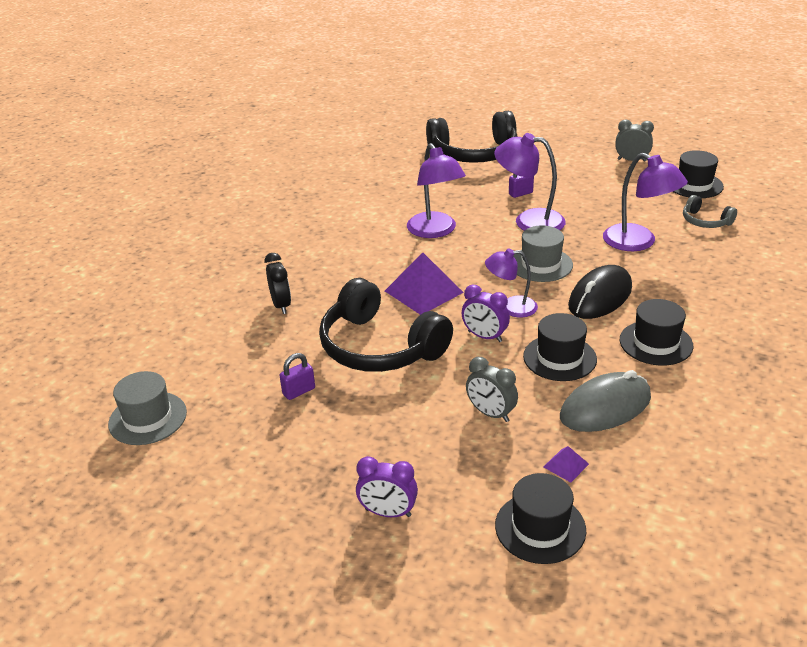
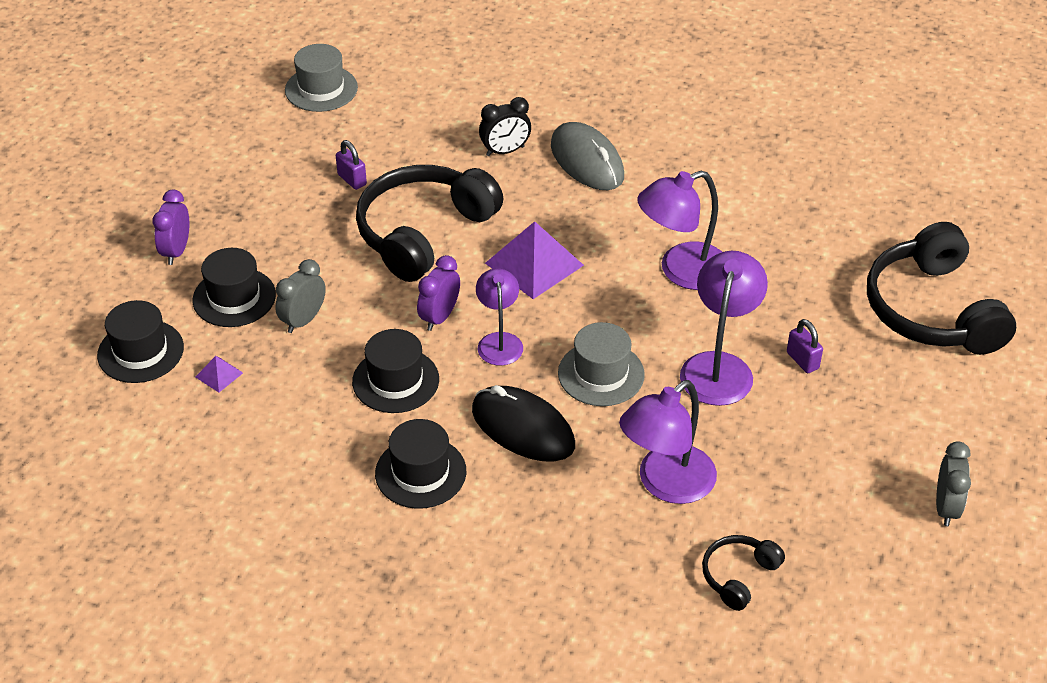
camera: 85 degrees right, 10 degrees up
(605, 407) = (304, 413): grey mouse -> grey mouse (587, 161)
(694, 185) = (865, 582): black hat -> black hat (234, 297)
(705, 221) = (739, 576): grey headphones -> black headphones

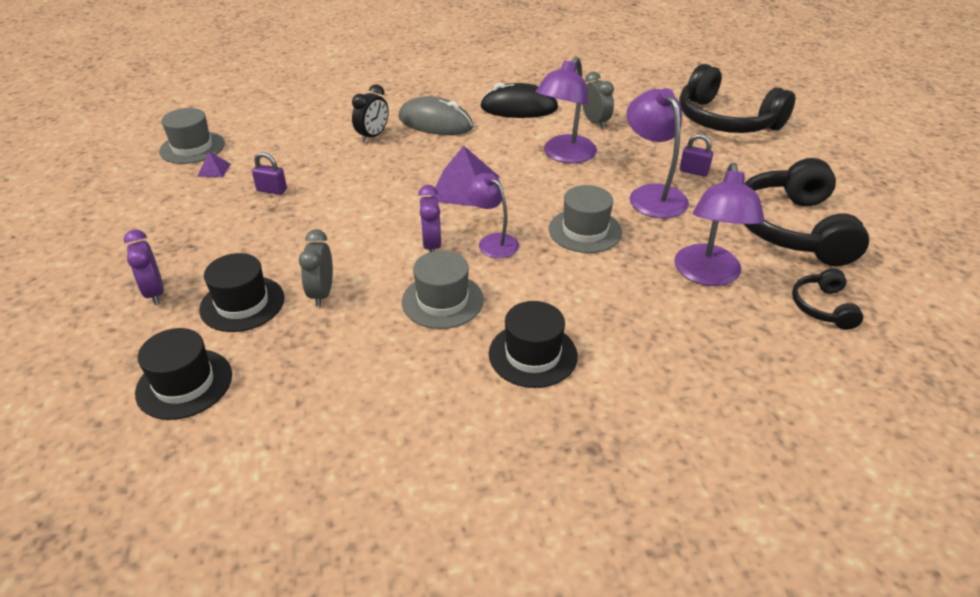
camera: 35 degrees left, 5 degrees down
(219, 375) = (282, 366): purple pyramid -> purple pyramid (214, 170)
(395, 380) = (442, 301): black hat -> grey hat
(424, 233) = (363, 200): black headphones -> black headphones (793, 228)
(523, 428) = (573, 287): black mouse -> black mouse (519, 108)
(946, 508) = (870, 210): grey clock -> grey clock (595, 122)

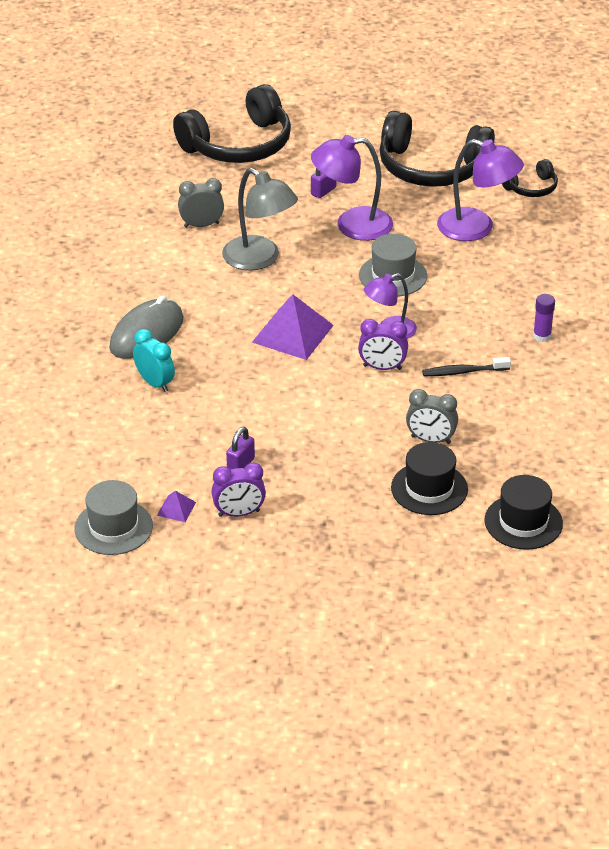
camera: 75 degrees left, 0 degrees up
(154, 293) = (394, 545): purple clock -> purple clock (239, 513)
(373, 136) = (155, 383): black clock -> turquoise clock
(442, 301) = (463, 372): grey hat -> black toothbrush
(519, 108) = (142, 269): black mouse -> none
(533, 354) = (542, 336): black hat -> purple glue stick
(564, 155) = (259, 259): purple lamp -> grey lamp
(823, 307) = (531, 188): black headphones -> black headphones turned 45 degrees counterclockwise

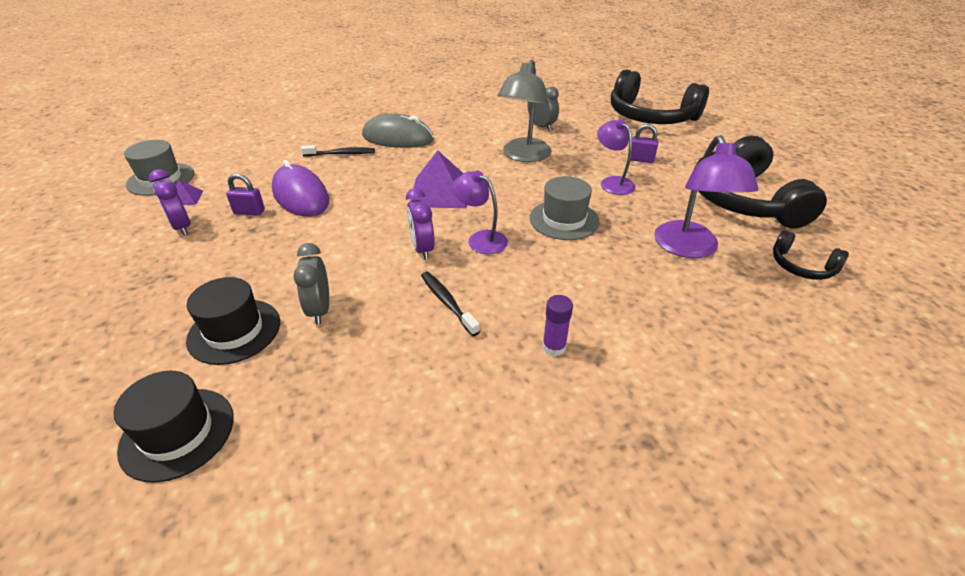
camera: 65 degrees right, 0 degrees up
(155, 383) = (341, 154): turquoise clock -> black toothbrush
(232, 426) = (301, 196): none -> purple mouse
(352, 225) = (612, 182): purple lamp -> purple lamp, size x0.64

